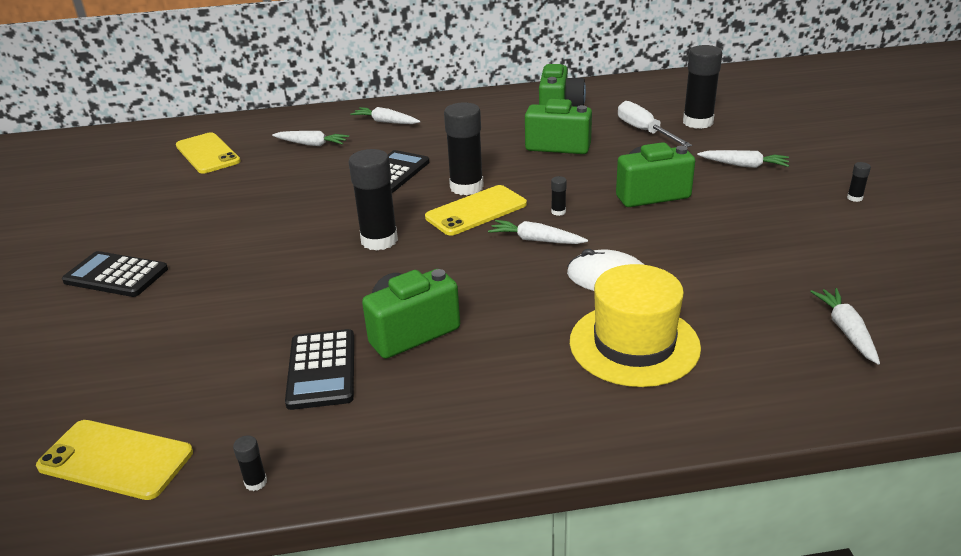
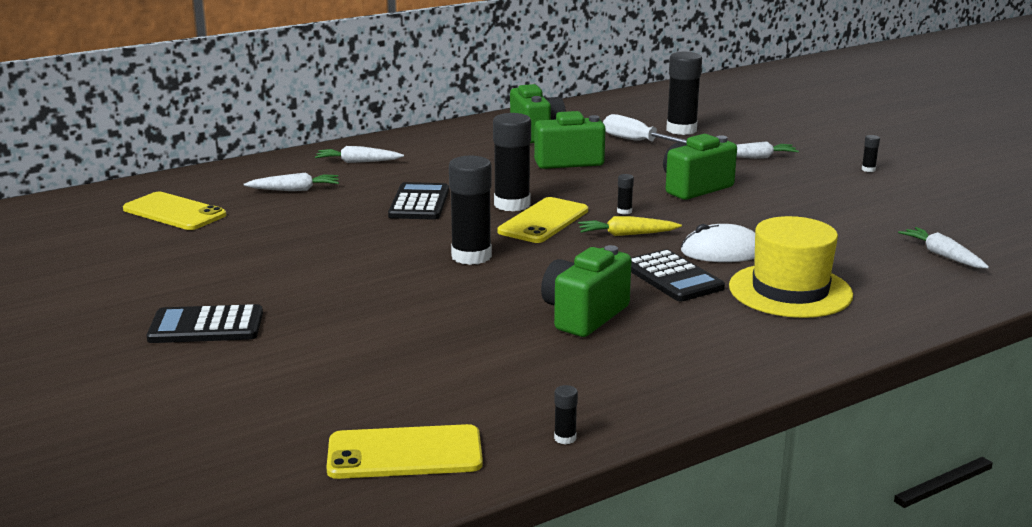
camera: 25 degrees left, 10 degrees down
(321, 370) = (531, 356): black calculator -> black calculator (672, 277)
(536, 240) = (626, 234): white carrot -> yellow carrot

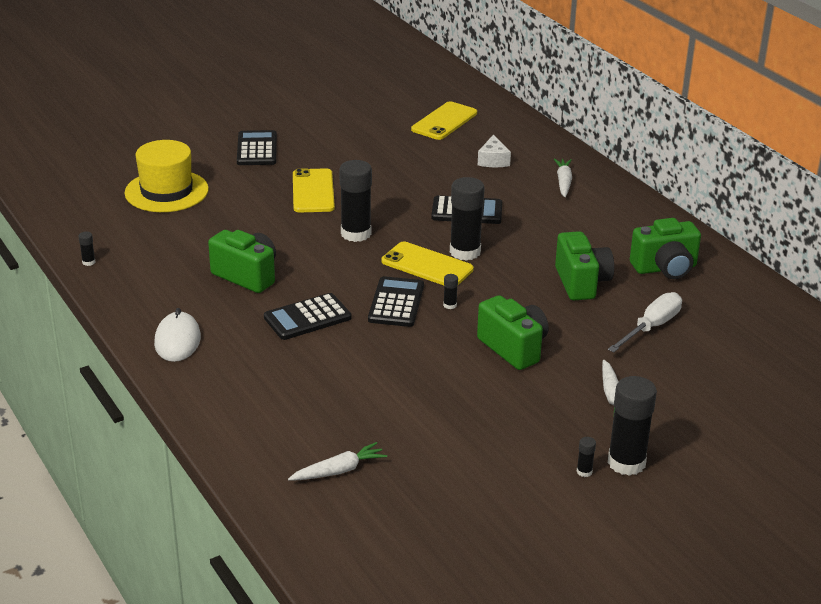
camera: 90 degrees right, 10 degrees up
(295, 190) = (493, 160): white carrot -> white cheese
(405, 453) = (90, 214): yellow phone -> yellow phone (313, 191)
(626, 234) = (396, 303): yellow carrot -> black calculator
(681, 130) = (701, 358): black glue stick -> black glue stick (626, 462)
(722, 252) = (357, 347): white mouse -> white mouse (177, 341)
(790, 291) = (274, 371): yellow hat -> yellow hat (166, 191)

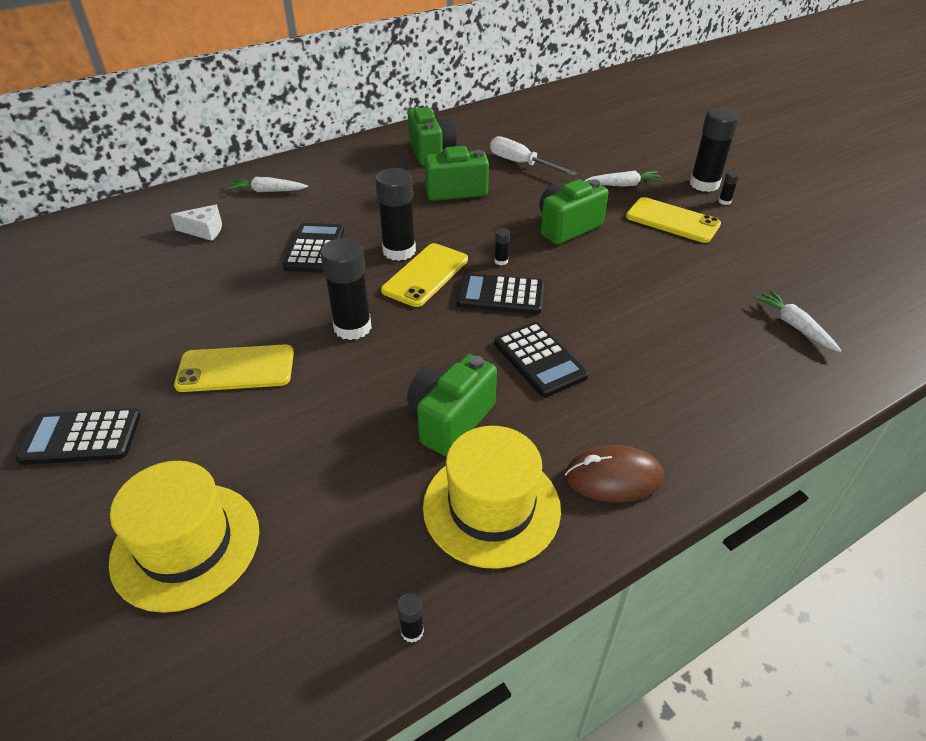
camera: 90 degrees left, 10 degrees up
(165, 290) = (491, 507): none -> yellow hat
(177, 341) = (613, 477): white mouse -> brown mouse
(444, 121) = (88, 262): yellow phone -> yellow phone (672, 220)

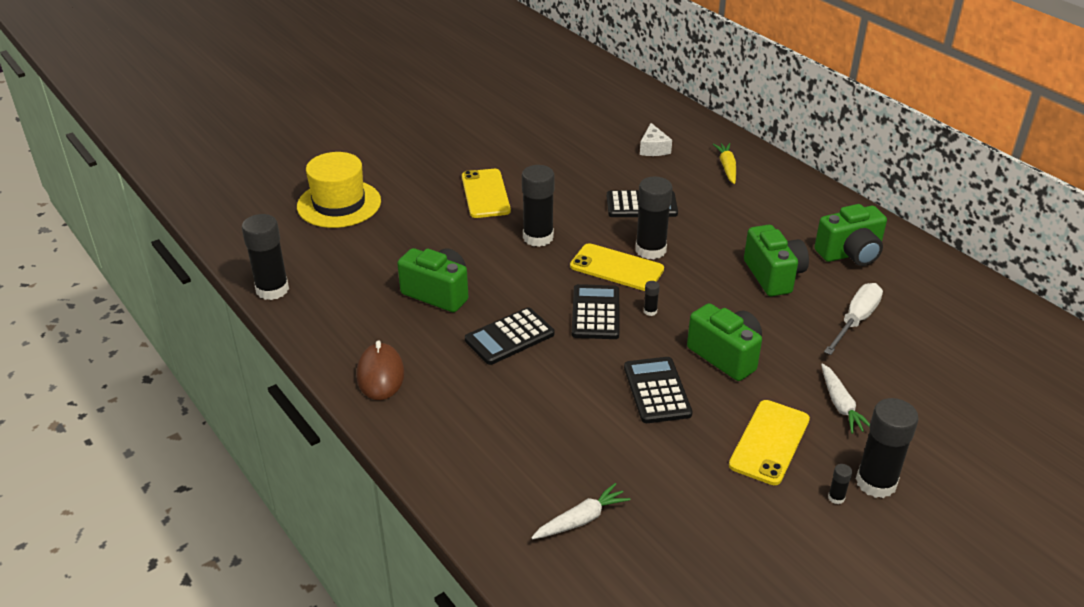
camera: 85 degrees right, 5 degrees down
(81, 437) = (421, 152): black calculator -> black calculator (657, 390)
(268, 191) = (727, 167): white carrot -> yellow carrot
(412, 631) = (272, 289): black glue stick -> black glue stick, size x2.44
(491, 507) = (357, 316): yellow hat -> none

